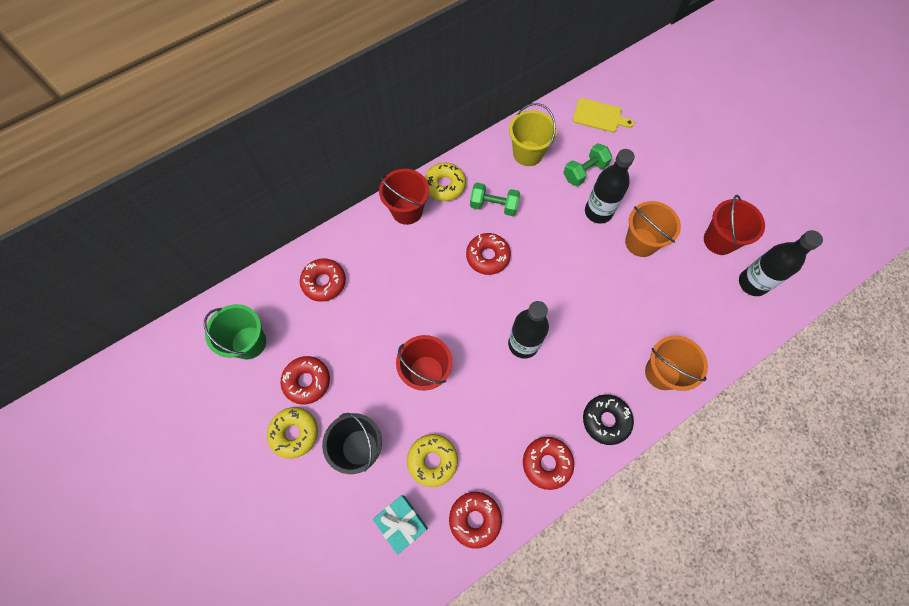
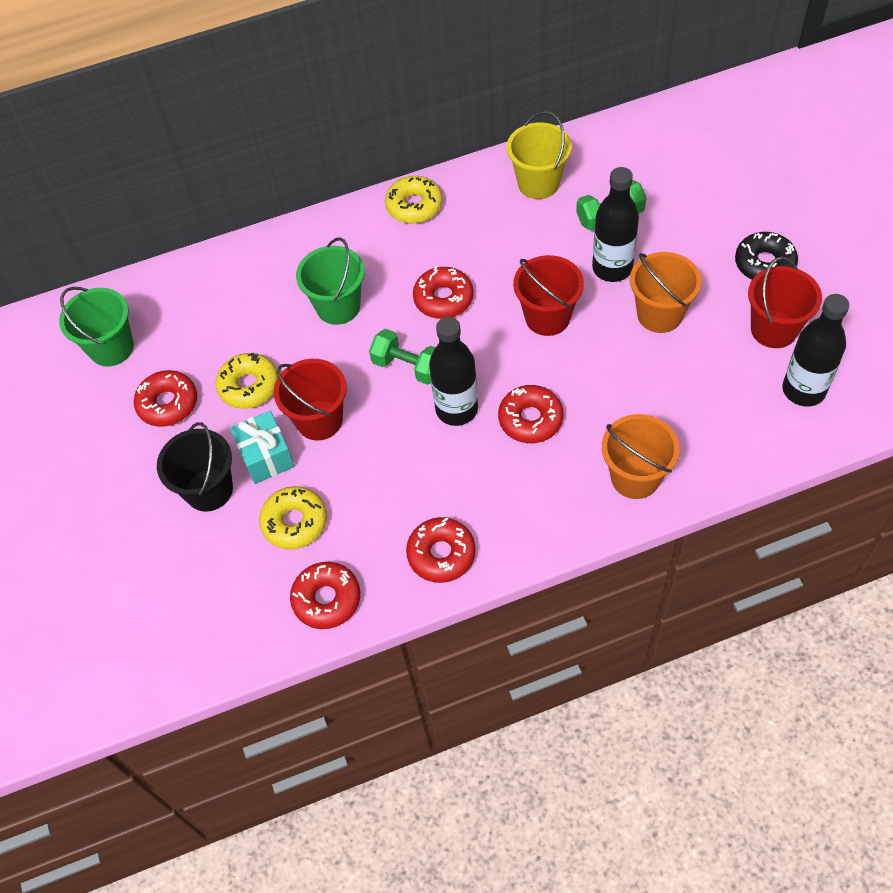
camera: 20 degrees right, 10 degrees down
(294, 433) = (135, 458): yellow donut -> yellow donut (249, 386)
(324, 282) = (224, 295): red donut -> red donut (530, 419)
(402, 523) = (234, 584): turquoise gift -> turquoise gift (266, 456)
(407, 210) = (355, 228): red bucket -> red bucket (547, 317)
(413, 276) = (338, 306): none -> green bucket
(494, 206) = (471, 239): green dumbbell -> green dumbbell (408, 367)
(599, 116) = (653, 151): yellow cutting board -> none
(606, 420) = (537, 519): black donut -> black donut (764, 264)

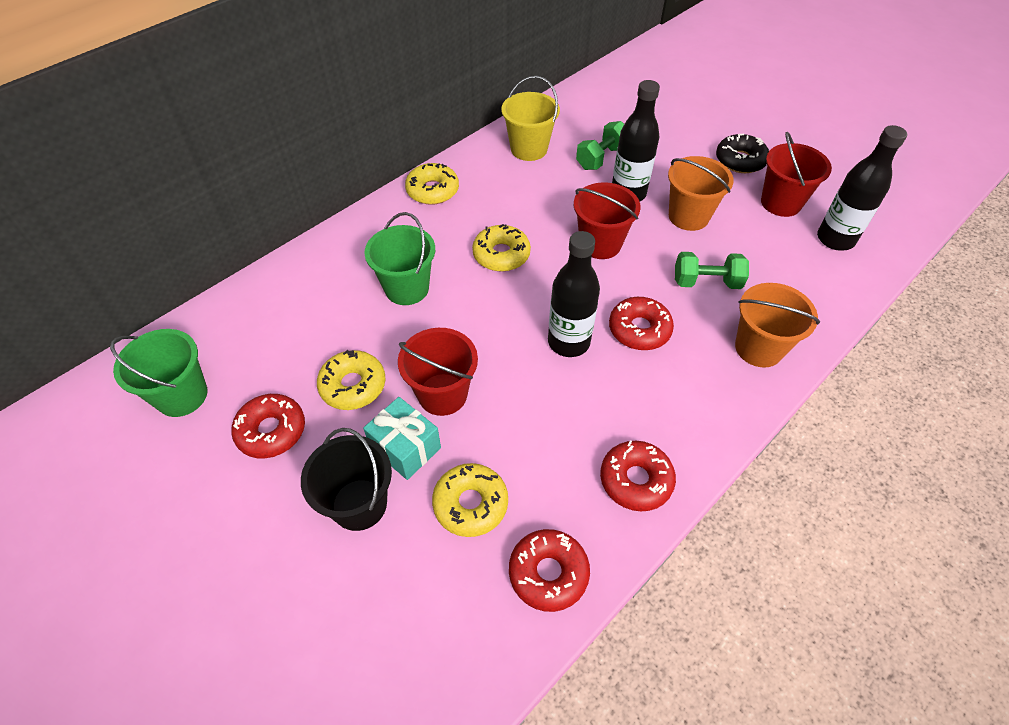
camera: 30 degrees left, 5 degrees down
(408, 367) = (502, 320): green dumbbell -> green dumbbell (706, 282)
(443, 299) = (501, 254): red donut -> yellow donut

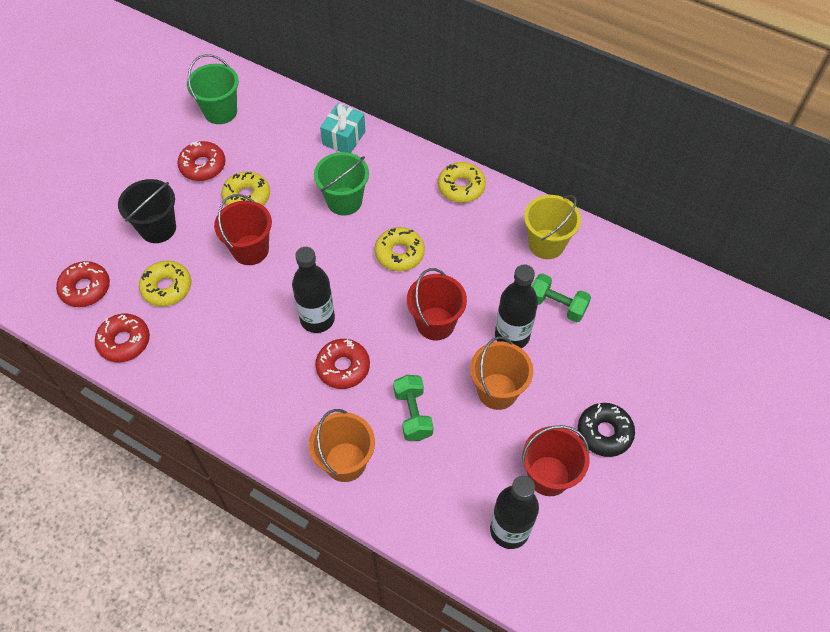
camera: 75 degrees right, 5 degrees up
(405, 447) = (203, 240): turquoise gift -> turquoise gift (344, 138)
(635, 480) = (200, 383): red donut -> red donut (85, 288)

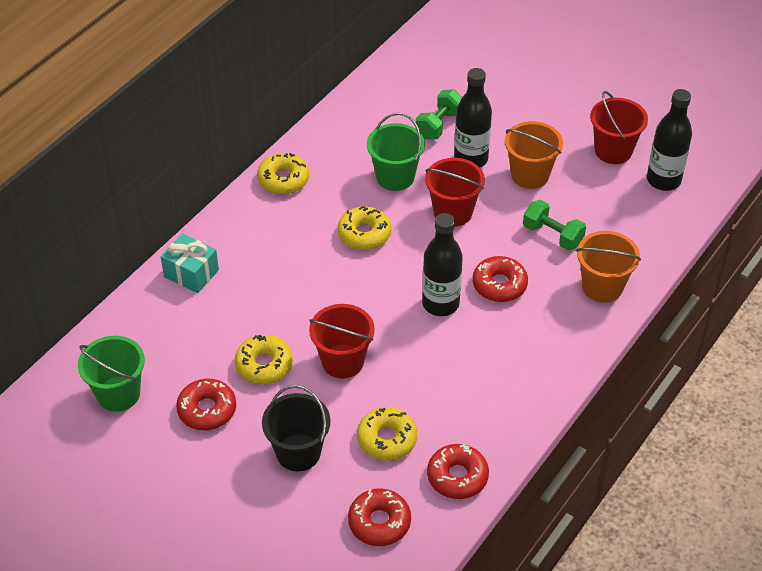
camera: 85 degrees left, 10 degrees down
(344, 201) = (286, 276): green bucket -> green bucket (395, 177)
(413, 414) = (552, 235): green dumbbell -> green dumbbell turned 45 degrees clockwise
(546, 244) = (367, 124): yellow bucket -> none
(604, 433) = (572, 111): black donut -> none

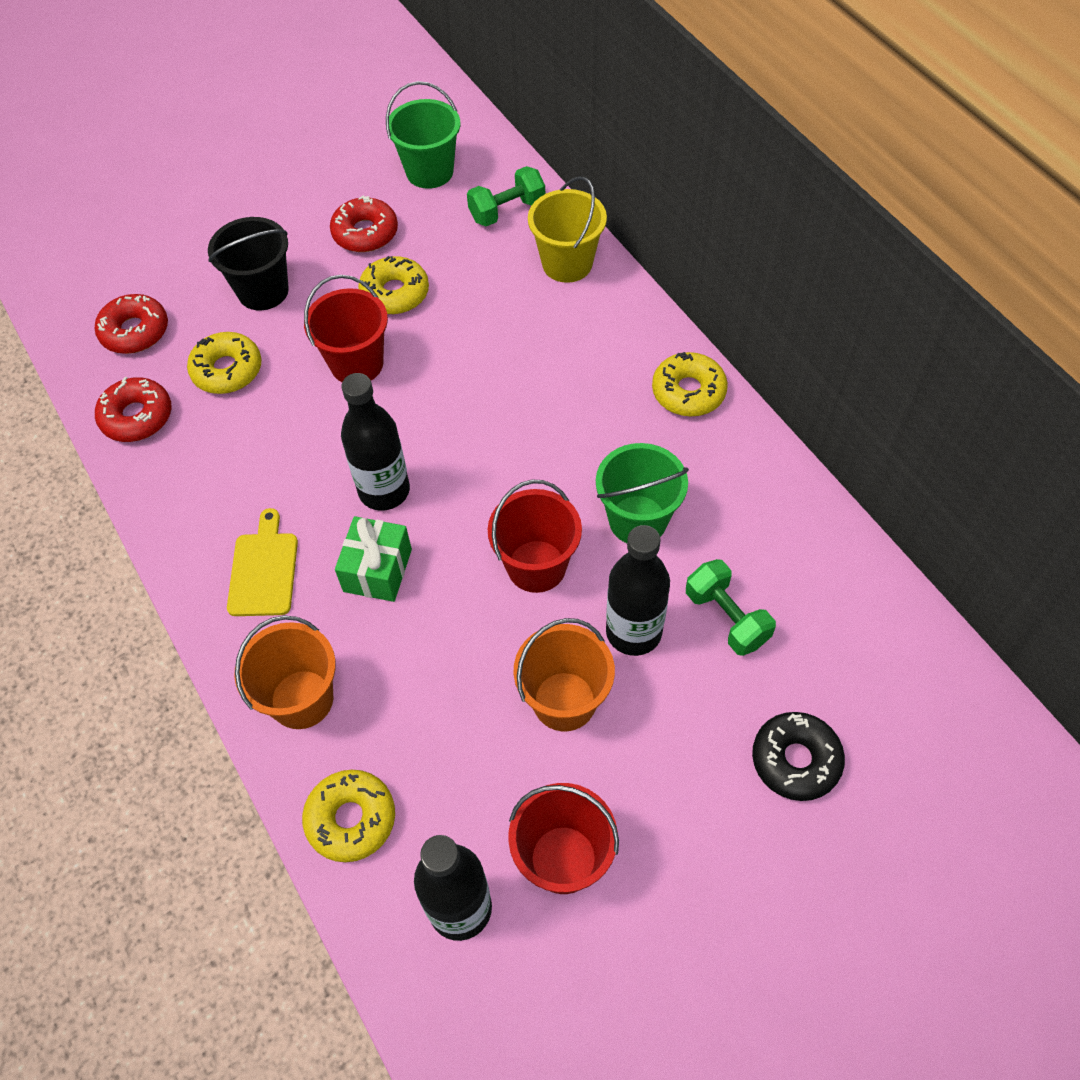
camera: 115 degrees right, 10 degrees up
(191, 273) = (567, 263): turquoise gift -> yellow bucket
(364, 234) = (546, 449): yellow donut -> yellow donut (351, 819)
(499, 285) = (377, 570): red donut -> green gift
(506, 83) = (795, 760): none -> black donut
(533, 342) = (263, 570): none -> yellow cutting board
(552, 235) = (429, 677): green dumbbell -> green dumbbell (507, 211)

